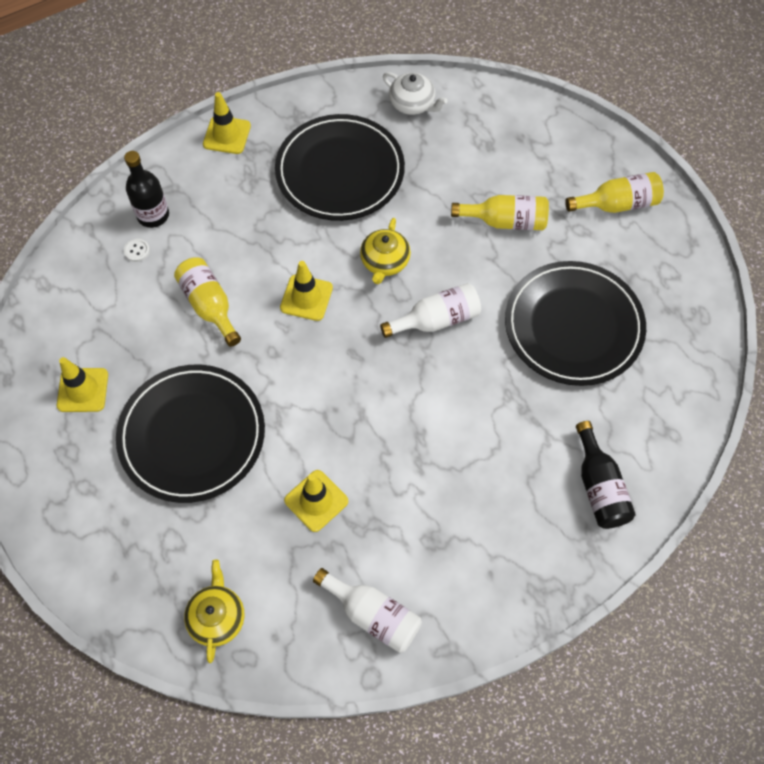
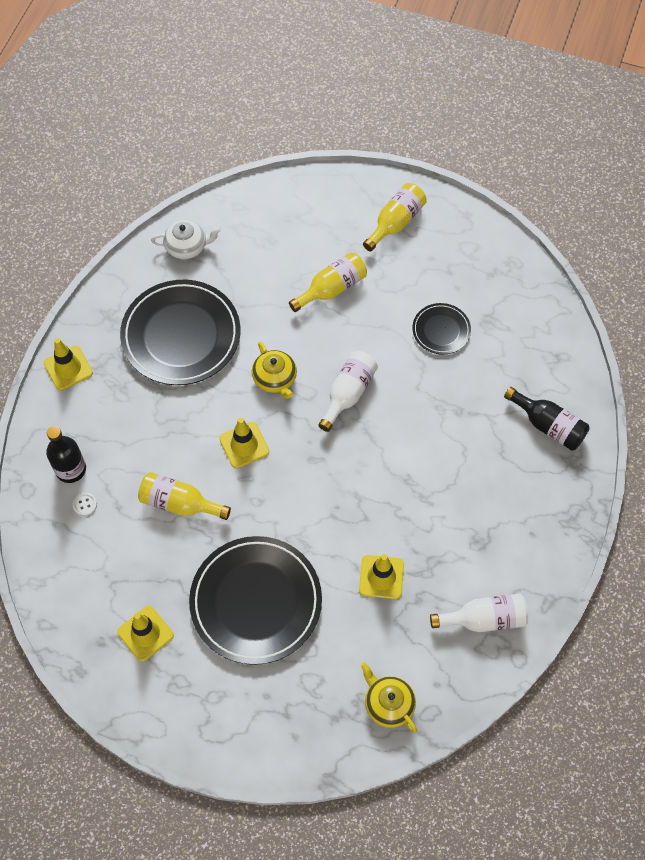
camera: 40 degrees left, 0 degrees up
(573, 326) = (441, 330): black plate -> black plate, size x0.49

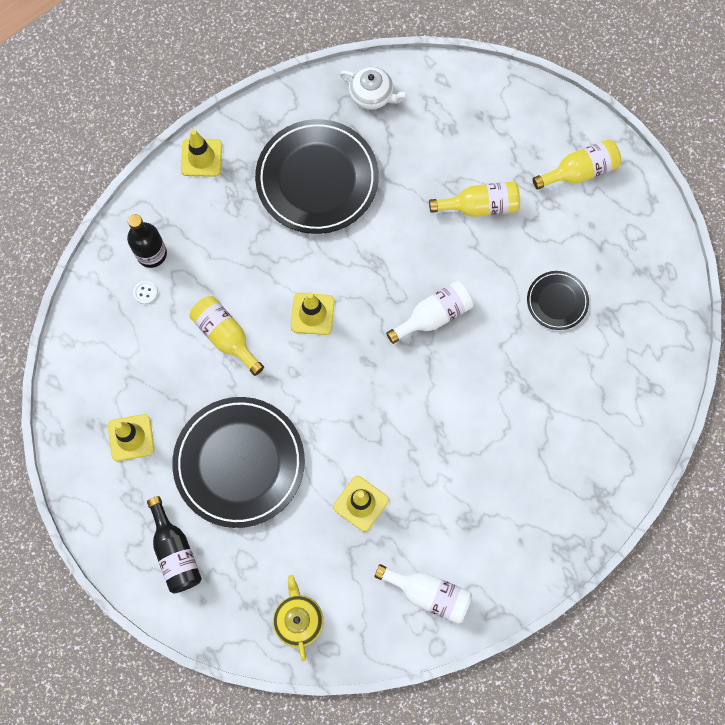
camera: 30 degrees right, 10 degrees up
(275, 378) = (376, 266): yellow teapot -> none
(548, 425) = (600, 448): black bottle -> black bottle (175, 552)

